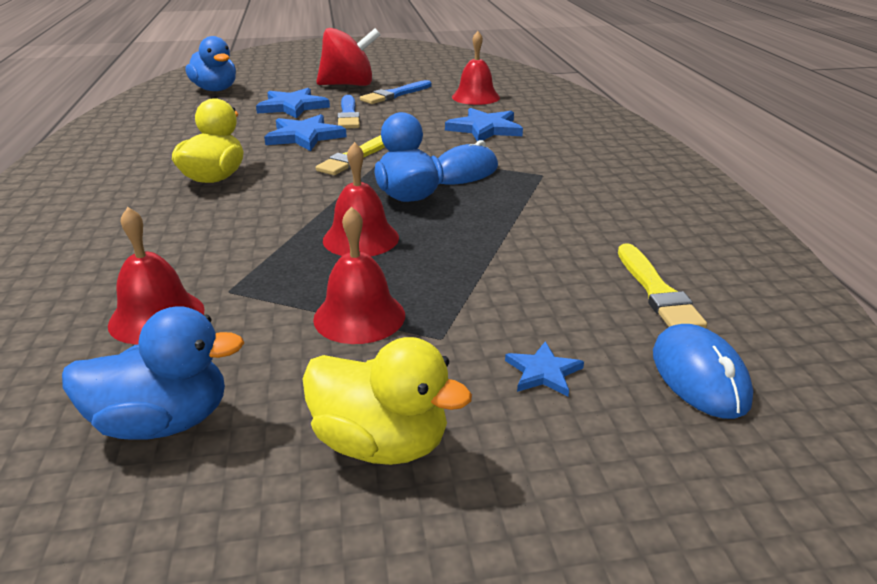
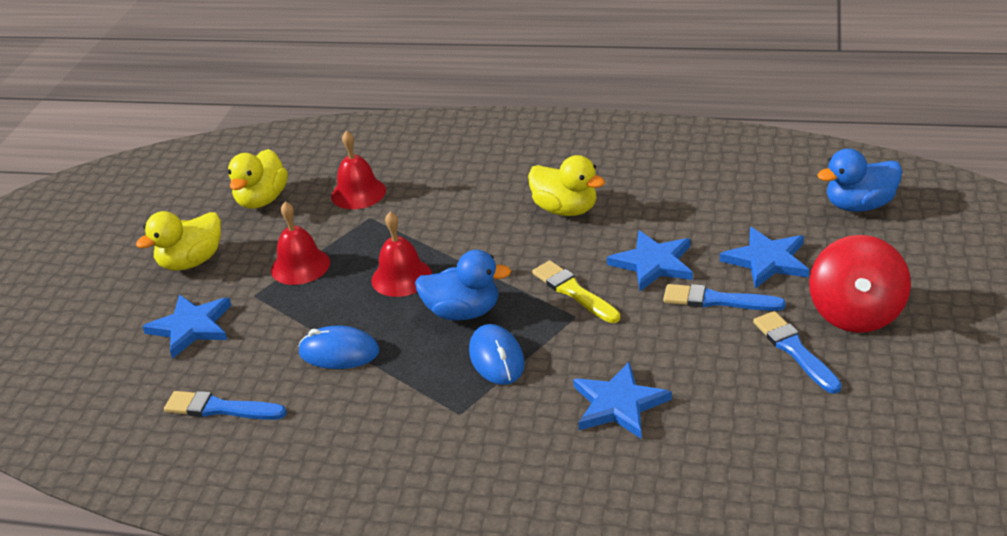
camera: 115 degrees right, 5 degrees up
(163, 422) = (262, 200): blue duck -> yellow duck
(475, 97) = (758, 427): red bell -> none
(543, 372) = (191, 327): blue star -> blue star, size x1.85
(657, 292) = (220, 408): yellow brush -> blue brush
(699, 376) = (134, 389): blue mouse -> blue mouse (339, 352)

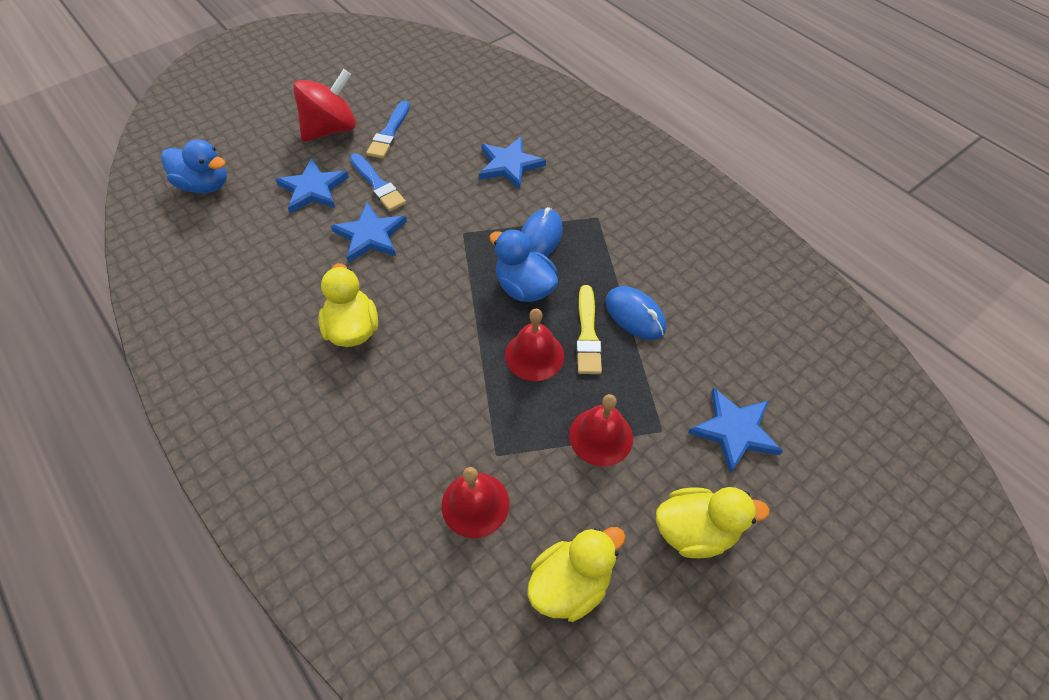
camera: 145 degrees left, 20 degrees up
(220, 408) = (748, 326): blue brush -> none
(573, 291) = (441, 251): yellow brush -> yellow brush (587, 334)

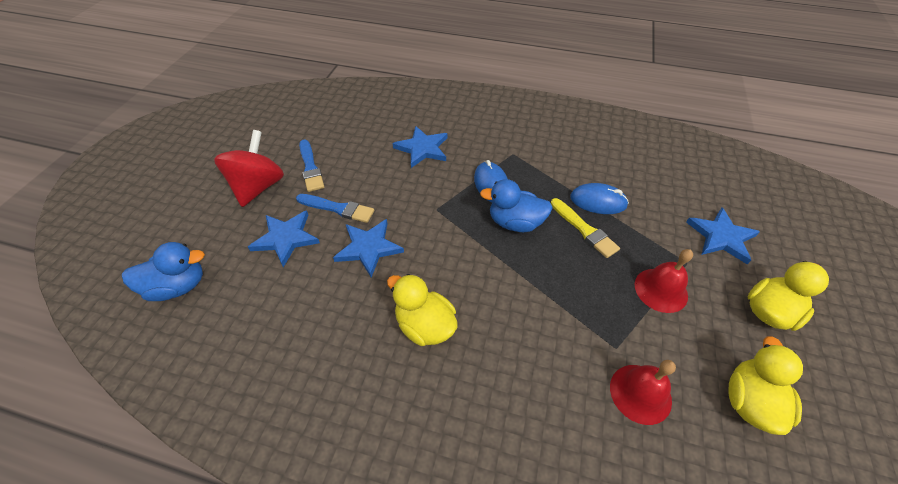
camera: 35 degrees left, 5 degrees down
(534, 355) = (568, 263): red bell -> none

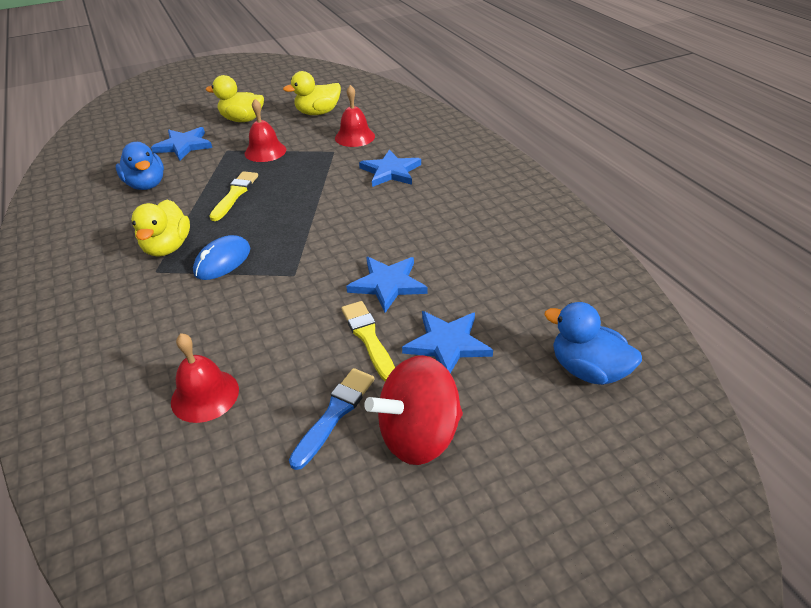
camera: 130 degrees left, 10 degrees down
(338, 208) = (368, 338): blue brush -> yellow brush
(381, 135) = (205, 395): none -> red bell
(422, 148) = (203, 339): blue star -> blue star (391, 171)
(425, 325) = (415, 217): yellow duck -> yellow duck (167, 247)
(515, 223) = (263, 226): blue duck -> blue duck (146, 185)
(598, 201) = (191, 200): blue mouse -> none

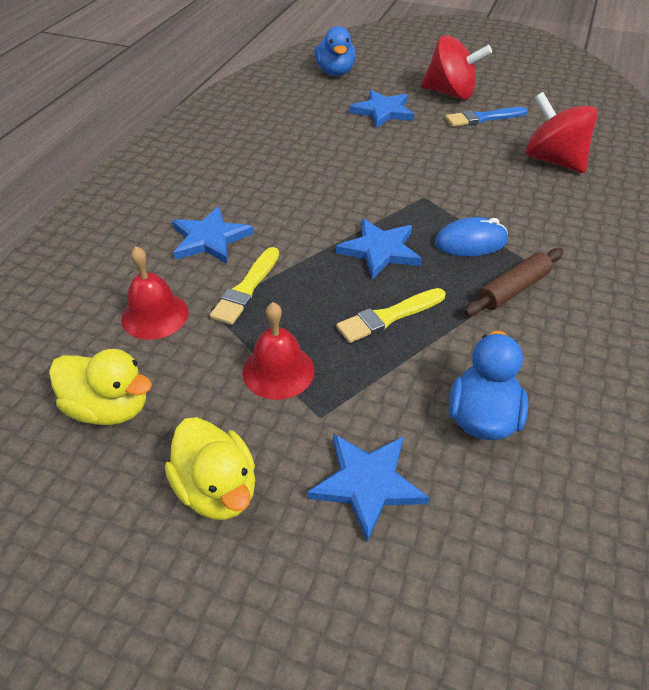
camera: 135 degrees left, 5 degrees up
(167, 247) = (513, 289): yellow duck -> brown rolling pin
(205, 395) = (553, 161): red bell -> red spinning top
(368, 338) = (422, 136): yellow brush -> yellow brush (246, 289)
(388, 284) = (368, 154): blue star -> blue star (380, 250)

